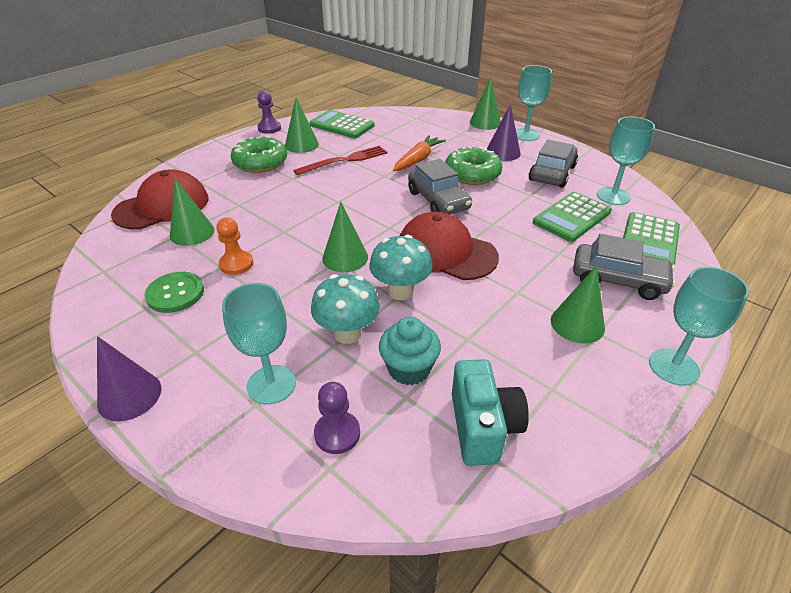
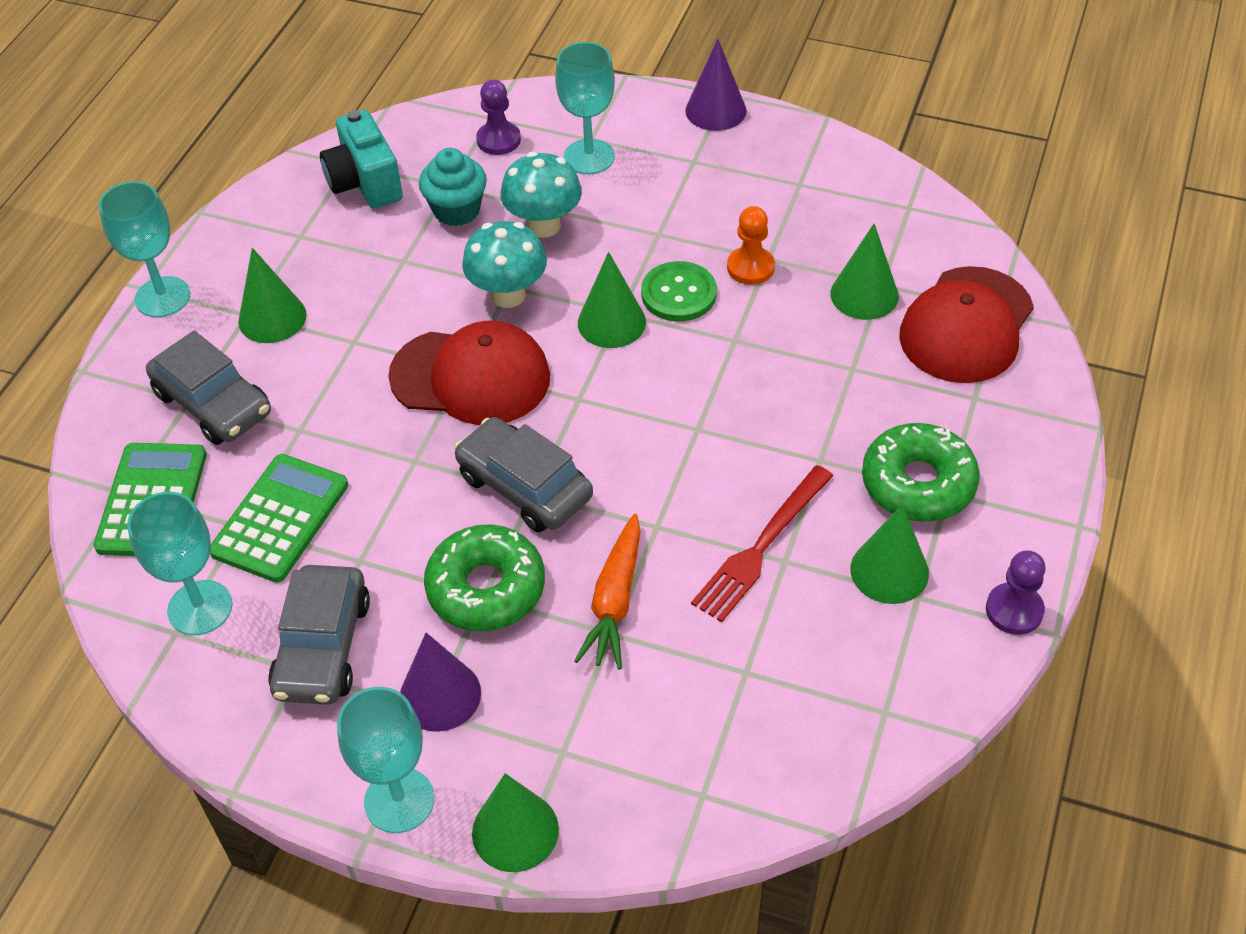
camera: 160 degrees right, 10 degrees up
(175, 293) = (784, 208): green button -> green button (678, 294)
(342, 125) = (861, 684): green calculator -> none
(618, 280) = (213, 403): grey car -> grey car turned 135 degrees counterclockwise

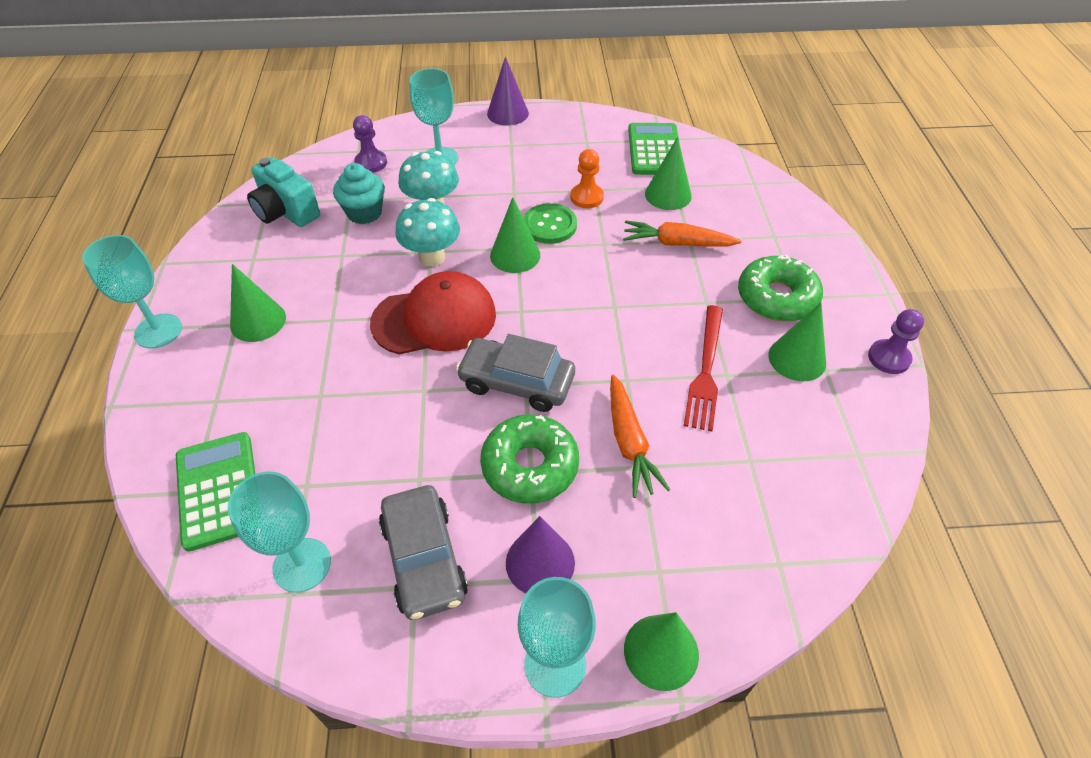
camera: 25 degrees left, 0 degrees up
(213, 403) = (238, 397): grey car -> none
(280, 518) = (337, 468): green calculator -> green calculator (654, 150)
(832, 368) = (677, 243): none -> orange carrot
(966, 325) = (741, 196): red cap -> none

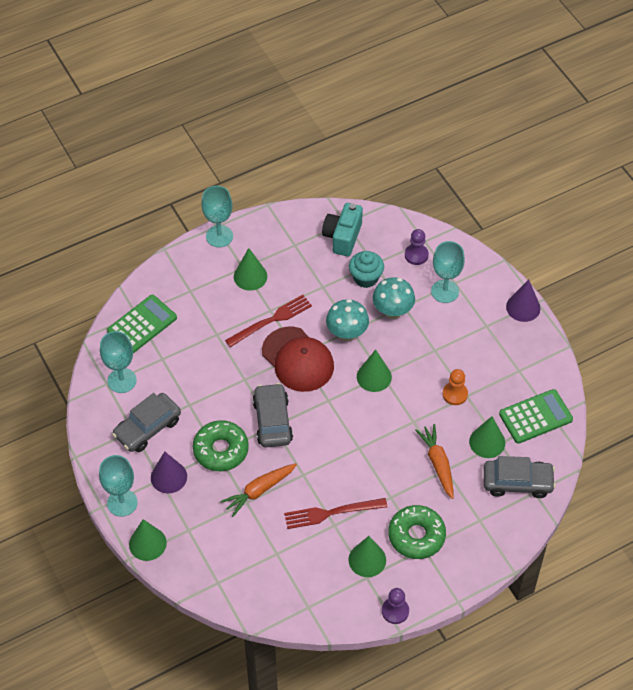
camera: 65 degrees right, 5 degrees up
(349, 324) = (271, 320): none -> red fork
(549, 225) = (413, 384): green button -> none
(735, 190) = (517, 482): none -> grey car

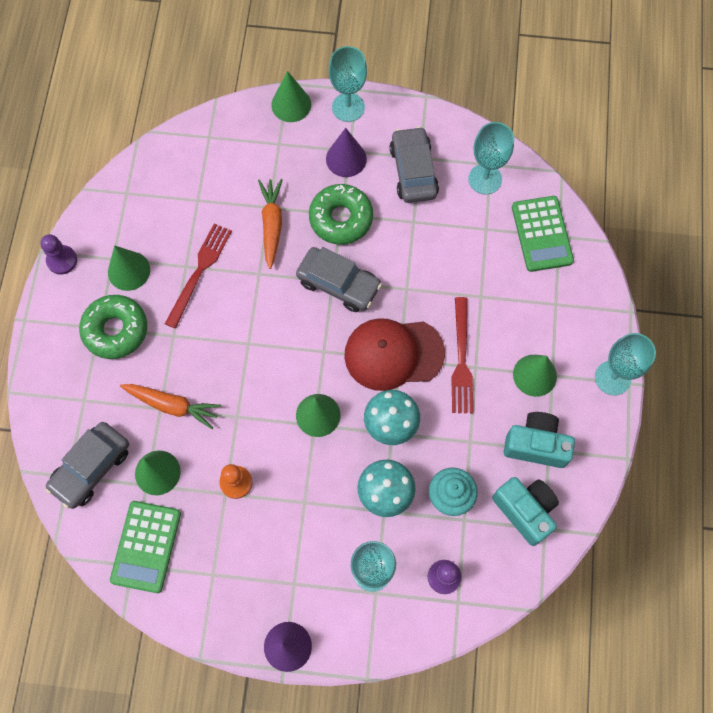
camera: 125 degrees right, 15 degrees up
(296, 252) = (536, 445): none -> turquoise camera

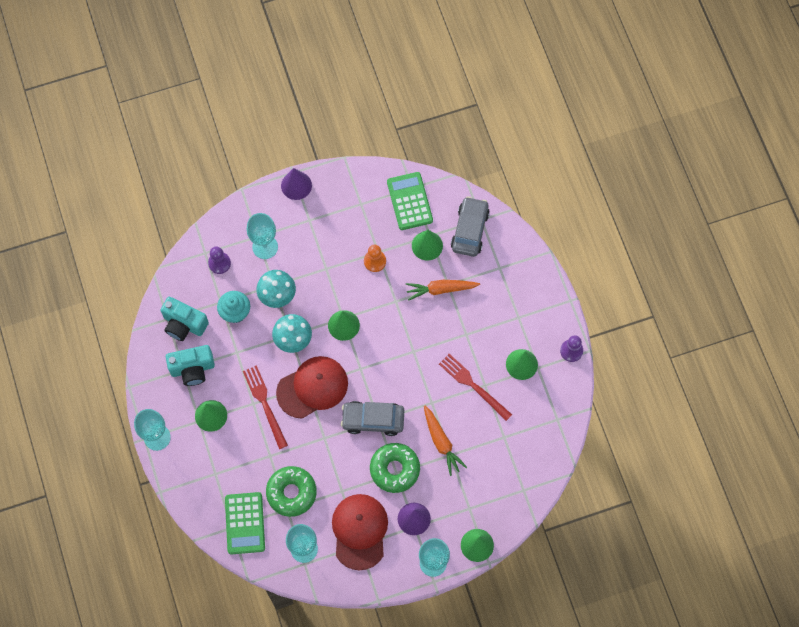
camera: 155 degrees right, 0 degrees up
(115, 330) = (506, 320): green donut -> green donut (291, 493)
(199, 271) = (473, 385): red fork -> red fork turned 135 degrees clockwise
(413, 171) = (359, 531): grey car -> red cap
(542, 234) = (245, 523): green calculator -> green calculator turned 150 degrees counterclockwise

